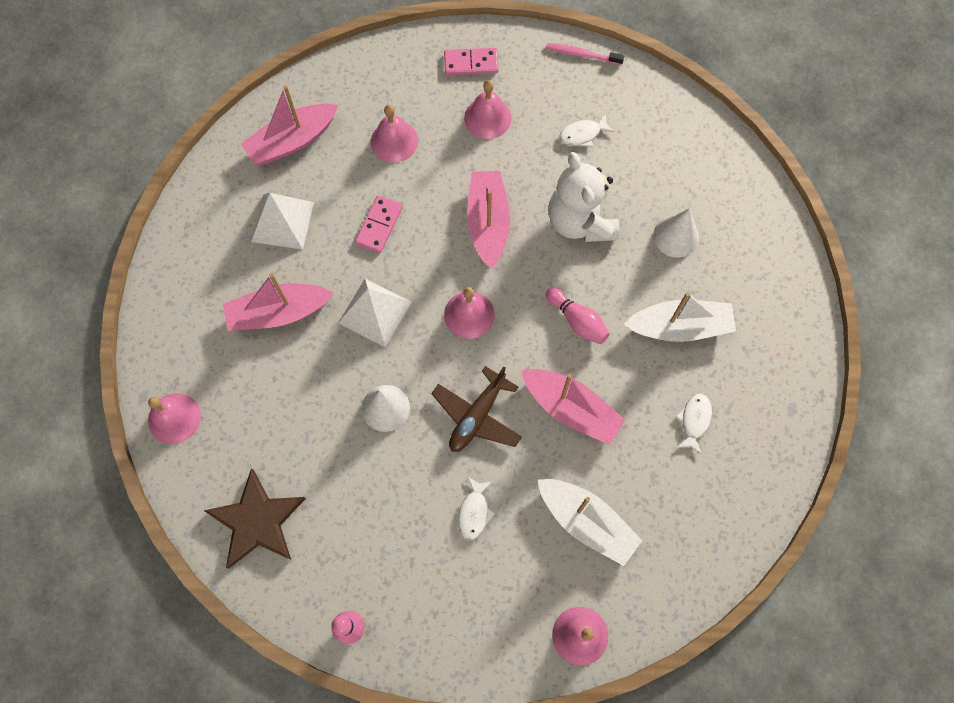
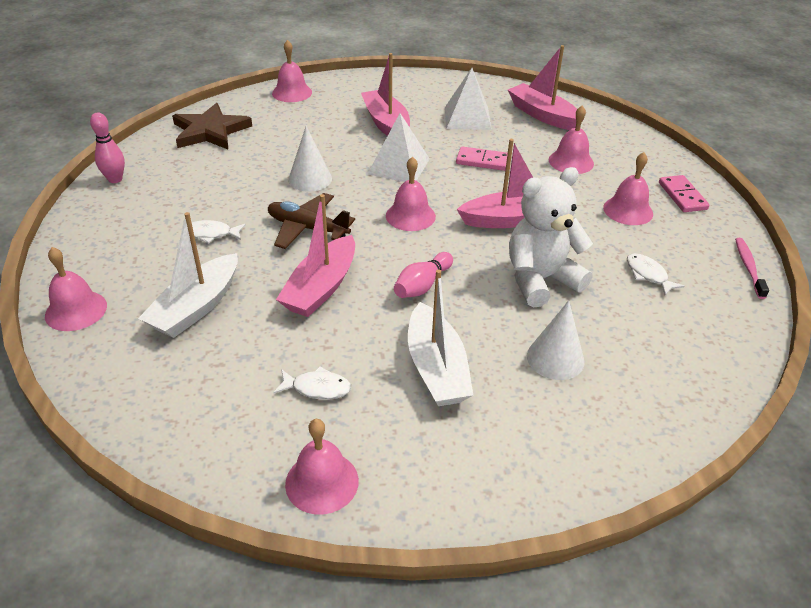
camera: 80 degrees right, 30 degrees down
(784, 423) = (322, 482): none -> pink bell

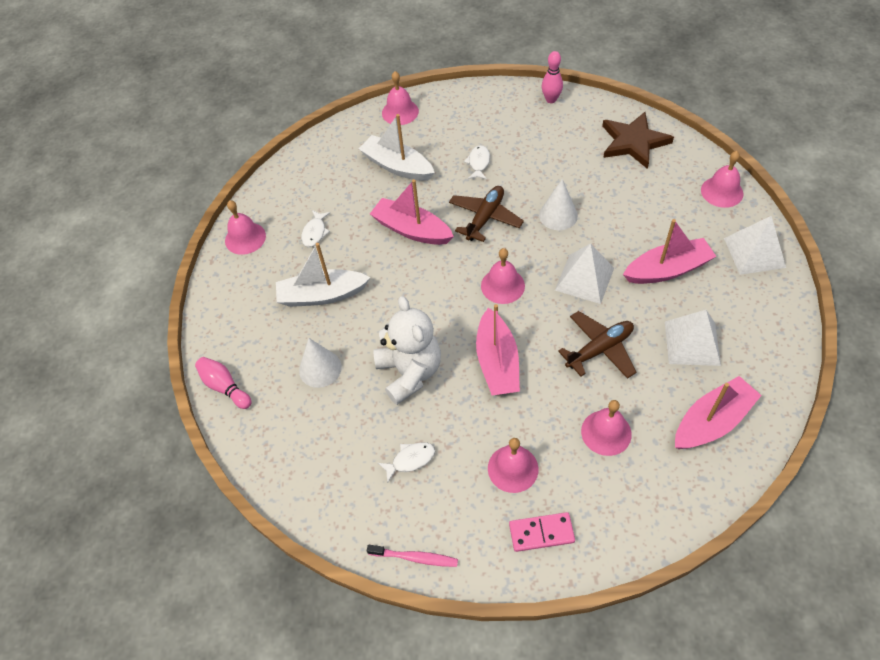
camera: 100 degrees right, 15 degrees up
(366, 85) = (754, 252): none -> white pyramid
(422, 285) = (409, 291): pink bowling pin -> pink bowling pin (225, 387)
(483, 161) = (599, 349): pink domino -> brown plane

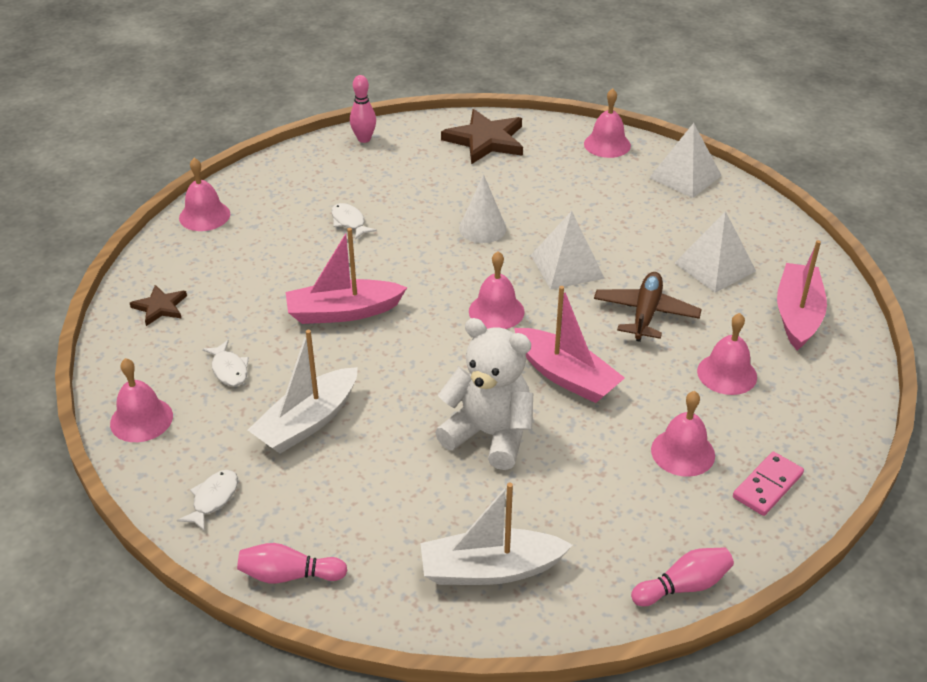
camera: 45 degrees left, 15 degrees down
(319, 166) = (160, 307): none -> brown star
(320, 368) = (386, 489): white cone -> none
(397, 166) = (259, 264): white boat -> white boat (490, 569)
(410, 460) = (580, 508): white fish -> white fish (213, 499)
(415, 557) = (683, 586): pink toothbrush -> pink bowling pin
(485, 218) = (411, 264): brown plane -> none
(667, 270) = (631, 223): pink boat -> none

